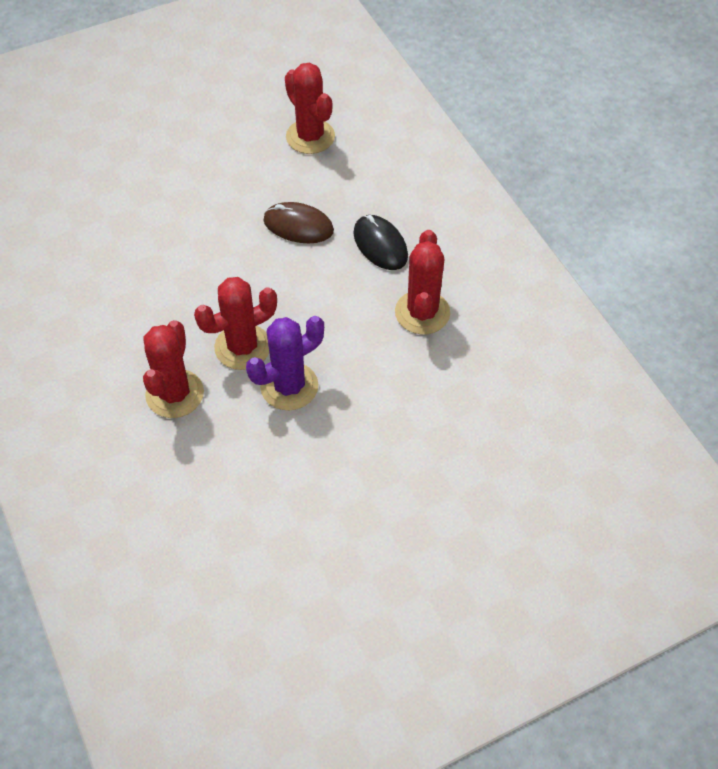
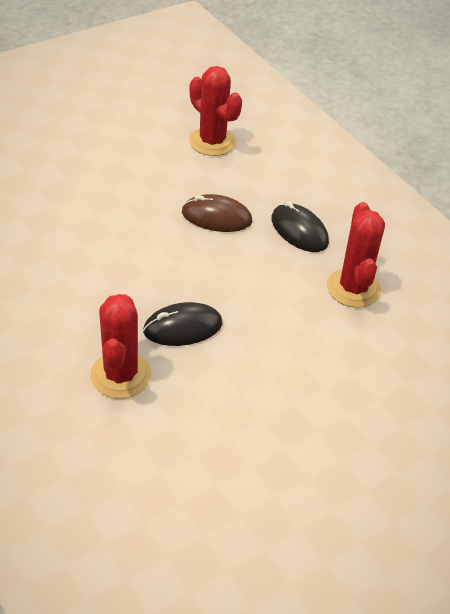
camera: 10 degrees left, 10 degrees down
(242, 347) = (183, 327): red cactus -> black mouse
(289, 386) = (237, 362): purple cactus -> none

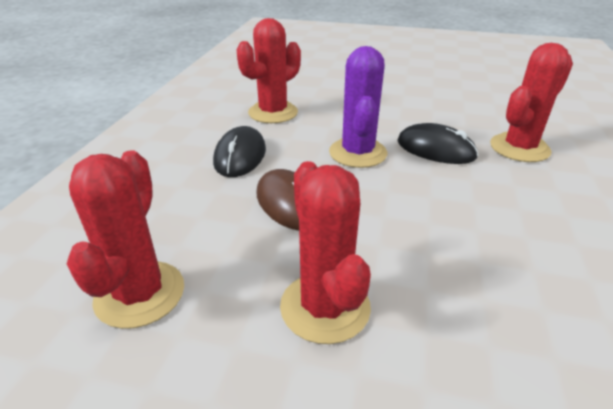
camera: 130 degrees left, 10 degrees down
(132, 180) = (325, 307): none -> red cactus
(231, 284) = (358, 153): none -> purple cactus

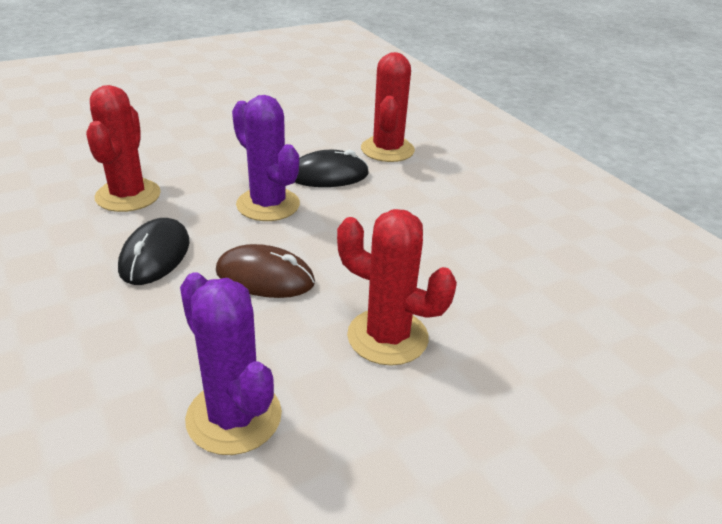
camera: 45 degrees left, 0 degrees up
(140, 294) = (234, 417): red cactus -> purple cactus
(240, 156) = (155, 255): black mouse -> black mouse turned 45 degrees clockwise

